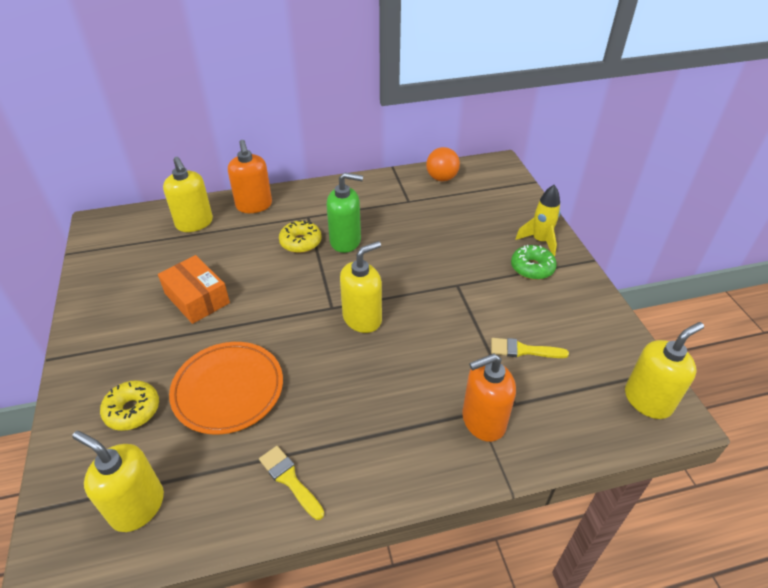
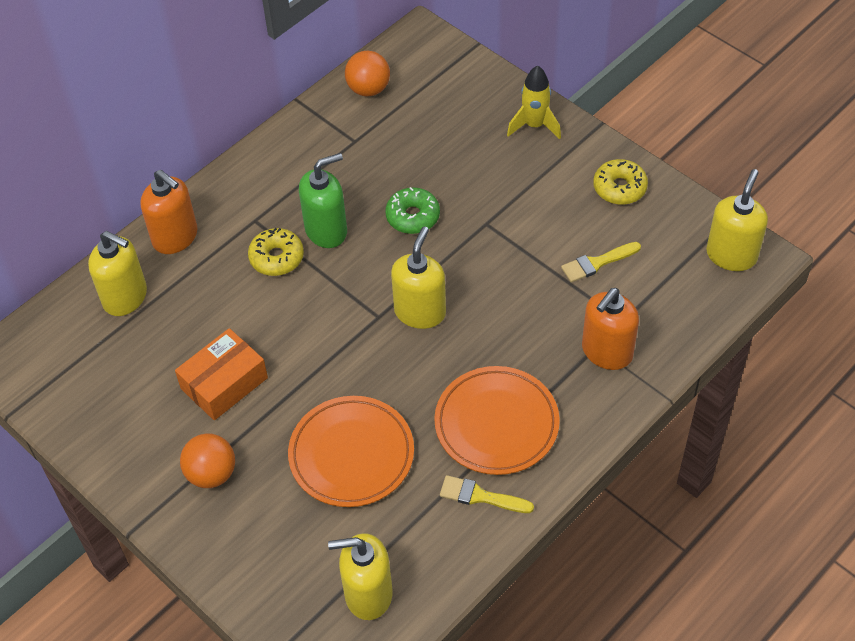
camera: 30 degrees left, 10 degrees up
(131, 350) = (211, 474): none -> orange ball
(132, 410) = (276, 525): yellow donut -> yellow donut (619, 188)
(197, 298) = (224, 383): orange box -> orange box turned 60 degrees counterclockwise
(350, 428) = (496, 424): none -> orange plate
(532, 268) = (547, 164): green donut -> green donut (413, 216)

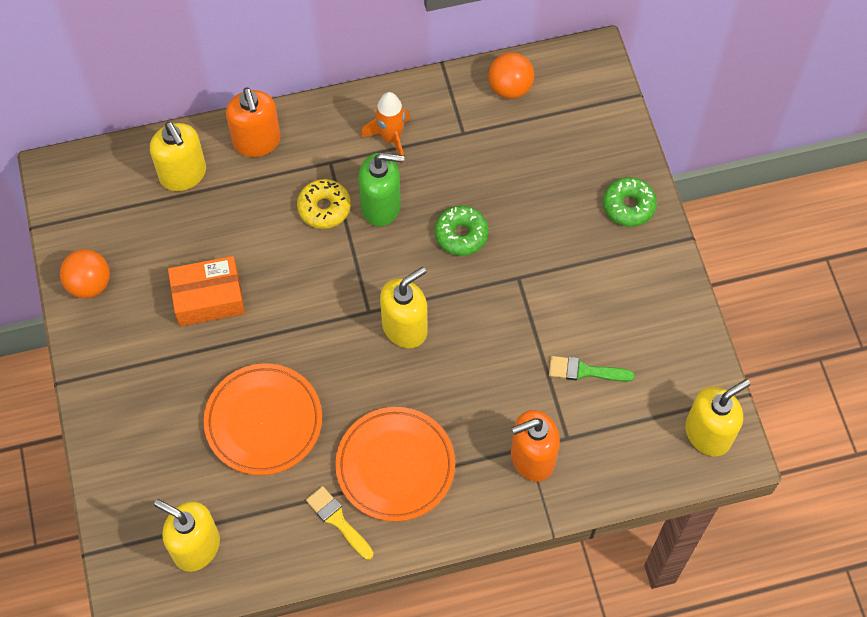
camera: 30 degrees right, 10 degrees up
(211, 474) = (148, 371): orange ball -> orange ball (89, 284)
(295, 176) = (391, 138): none -> orange rocket
(534, 125) = (628, 206): yellow rocket -> green donut
(597, 263) = (585, 371): yellow brush -> green brush
(619, 188) = (658, 311): yellow donut -> none

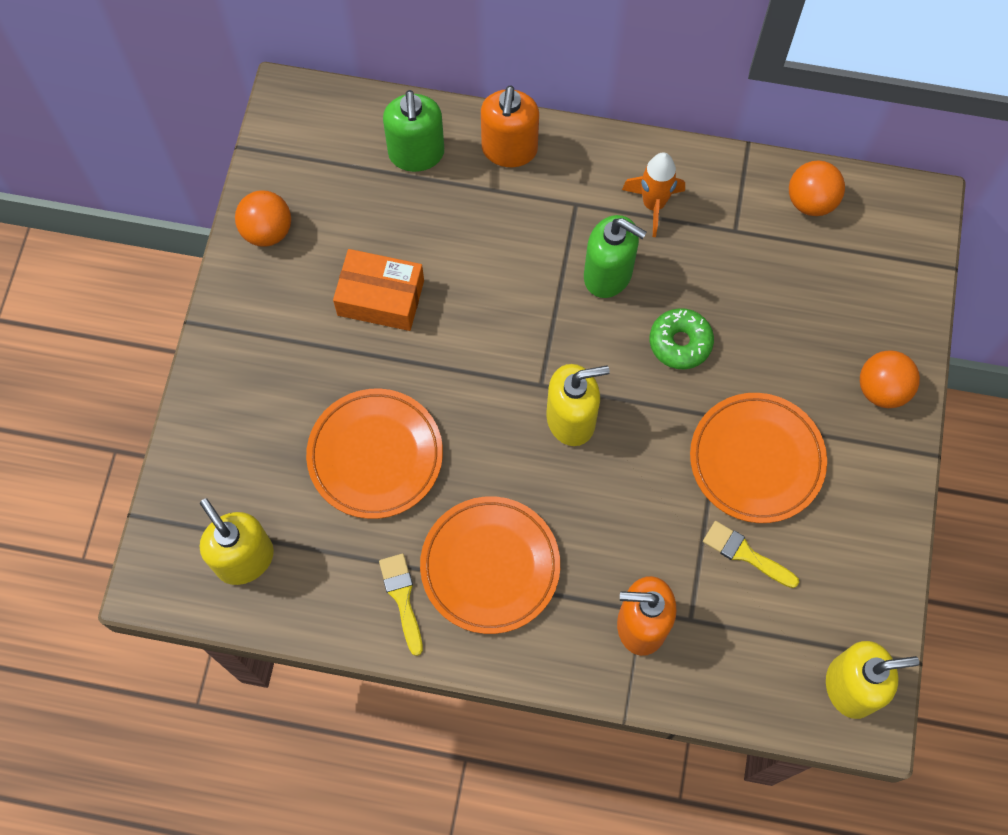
camera: 25 degrees right, 5 degrees up
(183, 174) = (416, 154): yellow soap dispenser -> green soap dispenser
(324, 208) = (546, 251): yellow donut -> none
(560, 298) = (756, 460): none -> orange plate
(585, 371) = (745, 554): green brush -> yellow brush
(628, 206) = (882, 389): green donut -> orange ball

